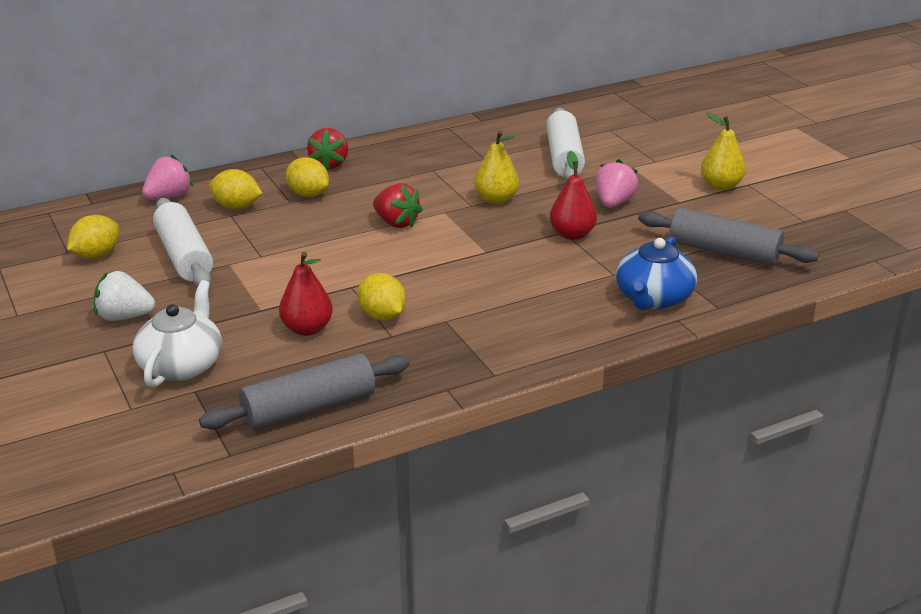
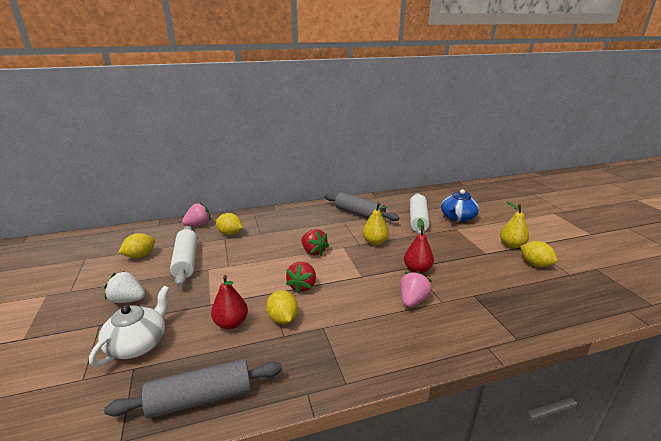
camera: 10 degrees right, 5 degrees down
(308, 194) = (271, 230): yellow lemon -> yellow lemon (535, 264)
(329, 164) = (289, 213): red strawberry -> red strawberry (302, 286)
(613, 203) = (445, 250): pink strawberry -> pink strawberry (412, 300)
(653, 298) = (469, 325): blue teapot -> blue teapot (457, 218)
(723, 251) = (517, 292): grey rolling pin -> grey rolling pin (359, 214)

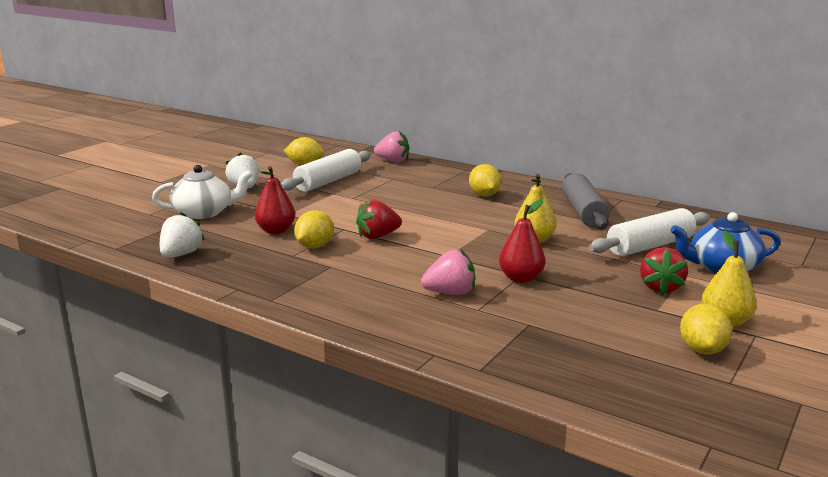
camera: 50 degrees right, 5 degrees down
(201, 398) = (181, 255): grey rolling pin -> white strawberry
(230, 233) = (405, 177): yellow lemon -> yellow lemon (484, 195)
(313, 251) = (448, 219): red strawberry -> red strawberry (660, 287)

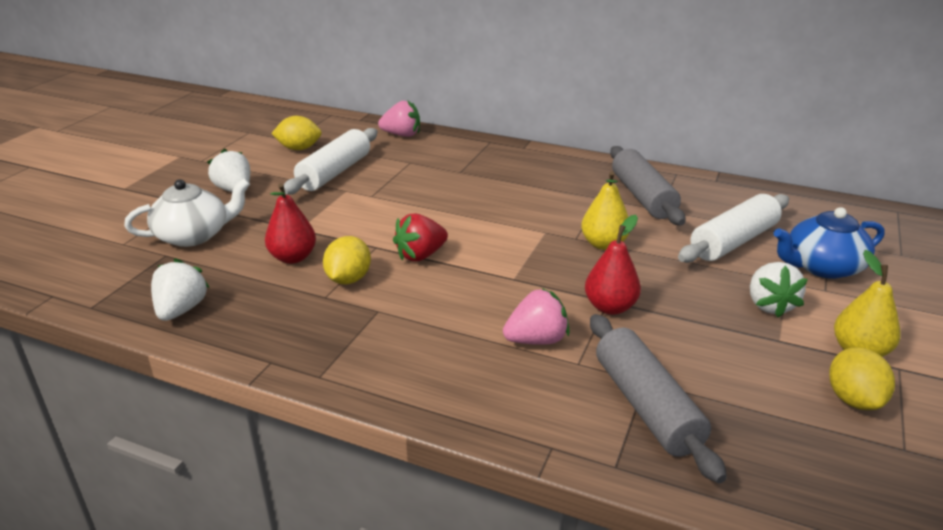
camera: 10 degrees left, 10 degrees up
(484, 195) = (523, 179): yellow lemon -> none
(522, 338) = (646, 406): none -> grey rolling pin
(660, 287) = (769, 305): red strawberry -> white strawberry

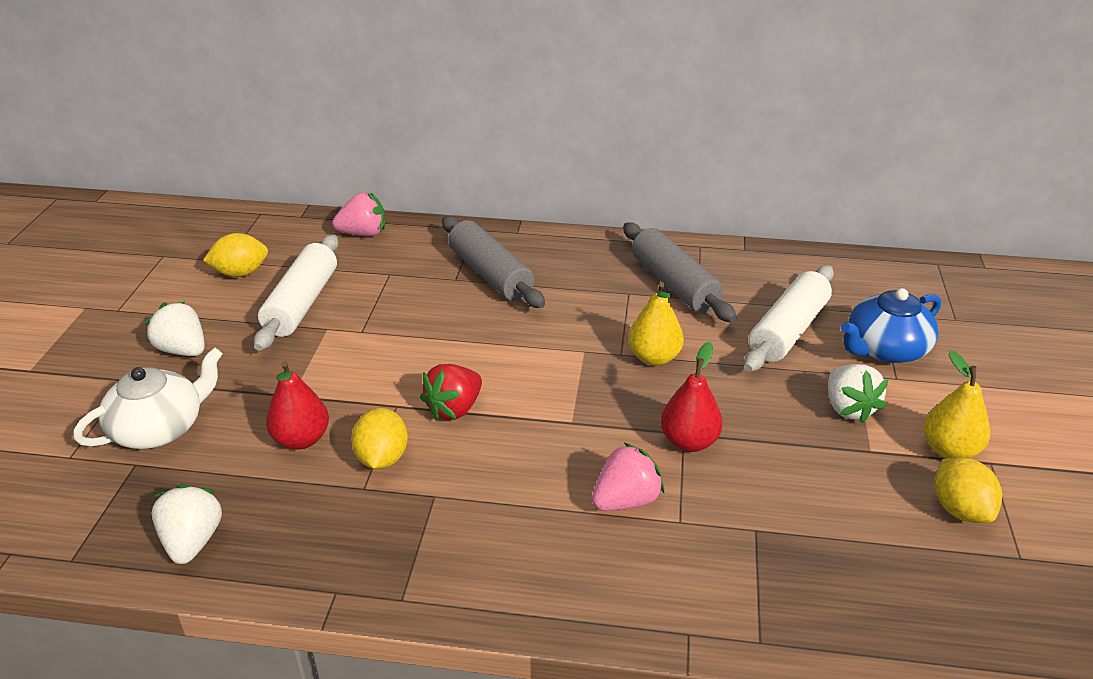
camera: 15 degrees left, 5 degrees up
(646, 406) = (767, 561): grey rolling pin -> grey rolling pin (491, 274)

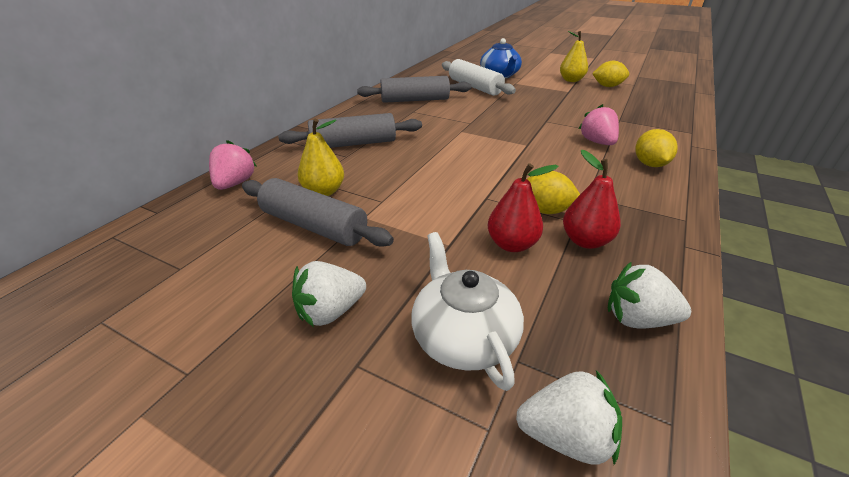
camera: 70 degrees left, 0 degrees up
(240, 273) = (219, 259): yellow lemon -> yellow lemon (650, 164)
(302, 303) = (314, 226): white rolling pin -> grey rolling pin
(454, 409) = (500, 177): red strawberry -> none
(654, 357) = (479, 116): yellow pear -> yellow pear (324, 191)
(689, 441) = (553, 121): red pear -> red pear (585, 241)
(848, 408) = (538, 89): white strawberry -> white strawberry (565, 436)

